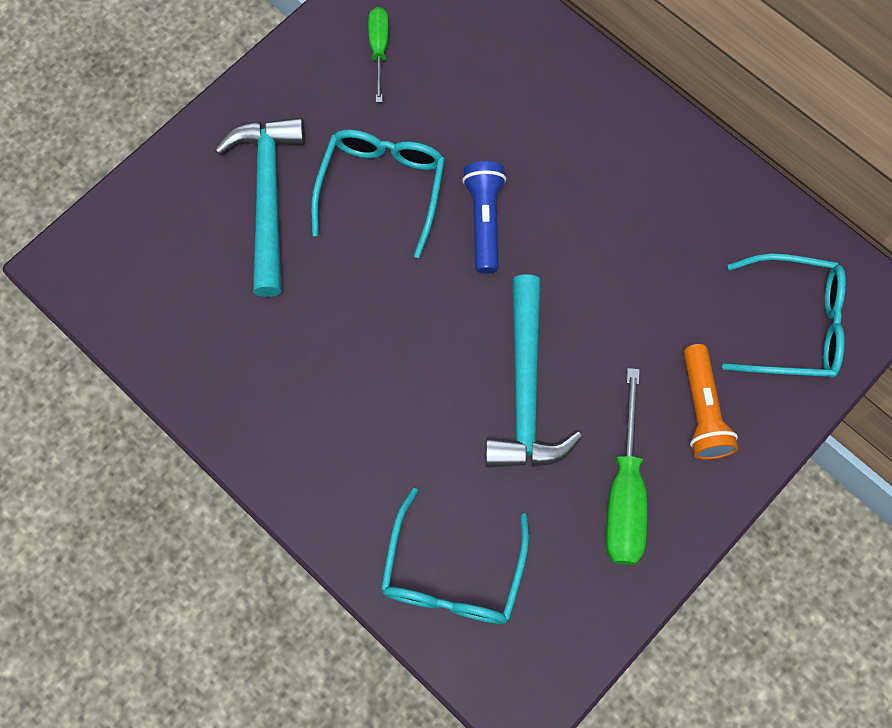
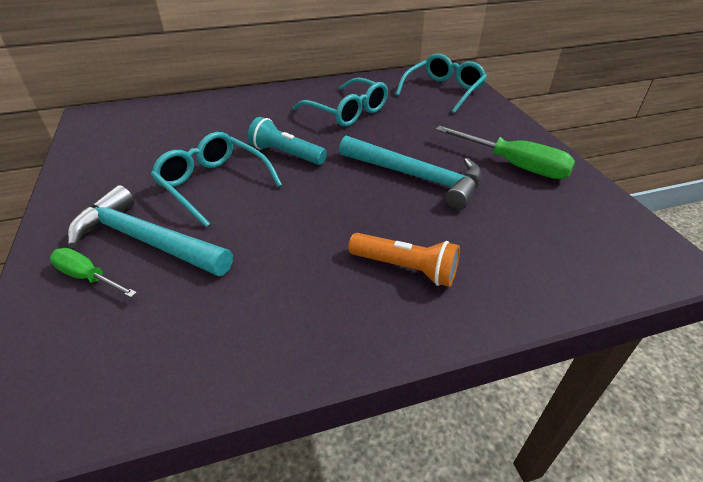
camera: 60 degrees left, 30 degrees down
(379, 50) = (122, 152): green screwdriver -> green screwdriver (88, 277)
(452, 574) = (545, 258): turquoise glasses -> turquoise glasses (347, 112)
(484, 221) = (286, 154): blue flashlight -> turquoise flashlight
(702, 410) = (474, 126): orange flashlight -> orange flashlight (405, 268)

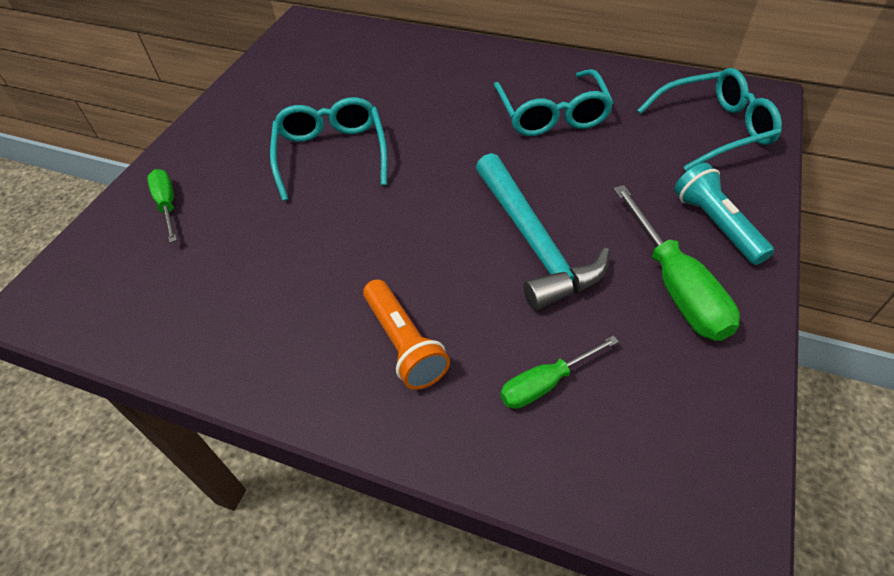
camera: 40 degrees right, 10 degrees up
(146, 240) = (231, 190): turquoise hammer -> none
(286, 154) = (429, 147): turquoise flashlight -> turquoise flashlight (716, 225)
(512, 243) = (545, 383): none -> green screwdriver

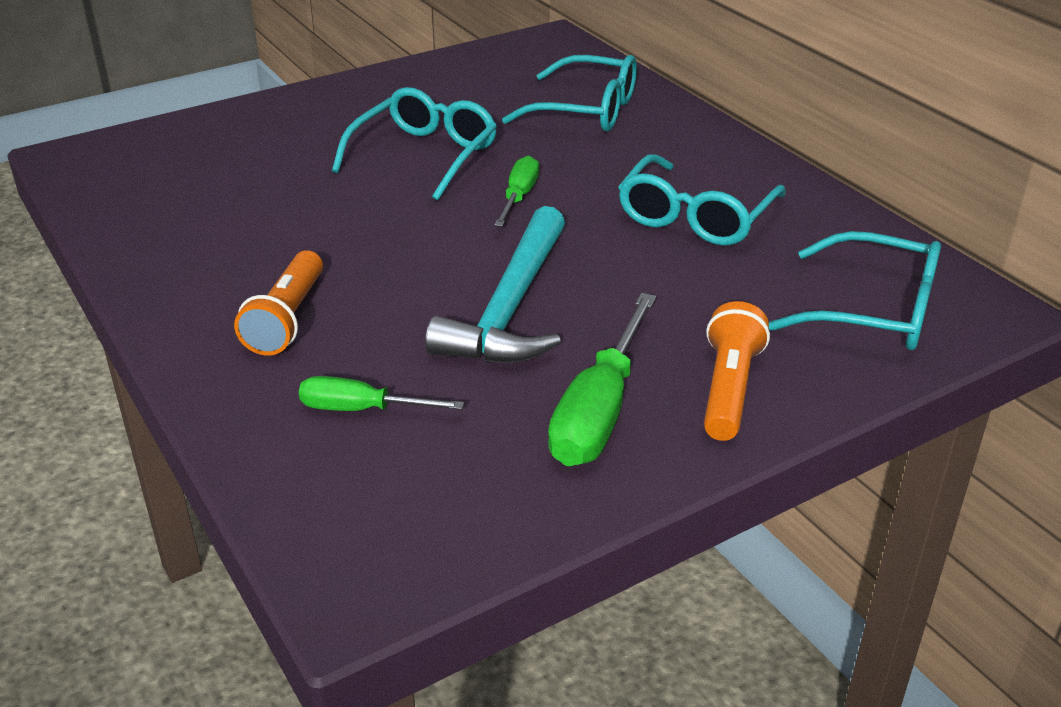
camera: 35 degrees right, 15 degrees down
(167, 205) = (240, 134): green screwdriver -> green screwdriver (519, 197)
(394, 68) = (586, 110): none -> turquoise glasses
(716, 225) = (729, 389): turquoise flashlight -> orange flashlight

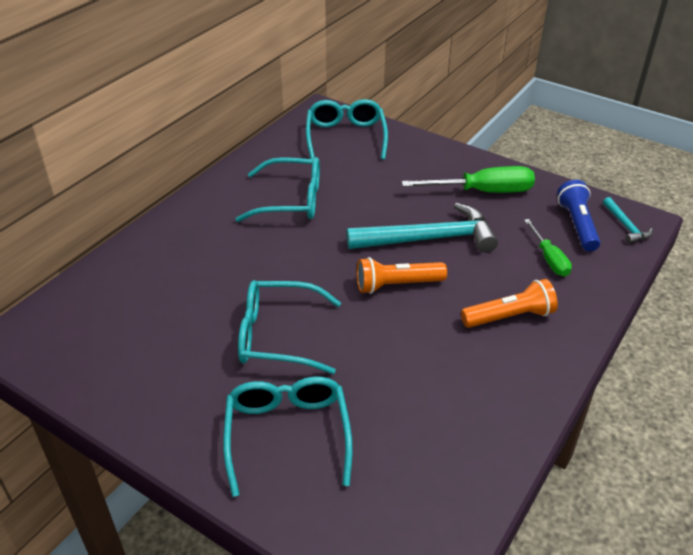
camera: 115 degrees left, 5 degrees up
(358, 557) = (626, 226): none -> turquoise hammer
(415, 488) = (577, 225): none -> blue flashlight
(519, 197) = (310, 272): green screwdriver -> none
(586, 110) = (163, 278): turquoise glasses -> turquoise glasses (287, 434)
(729, 389) = (437, 163): orange flashlight -> orange flashlight (397, 285)

